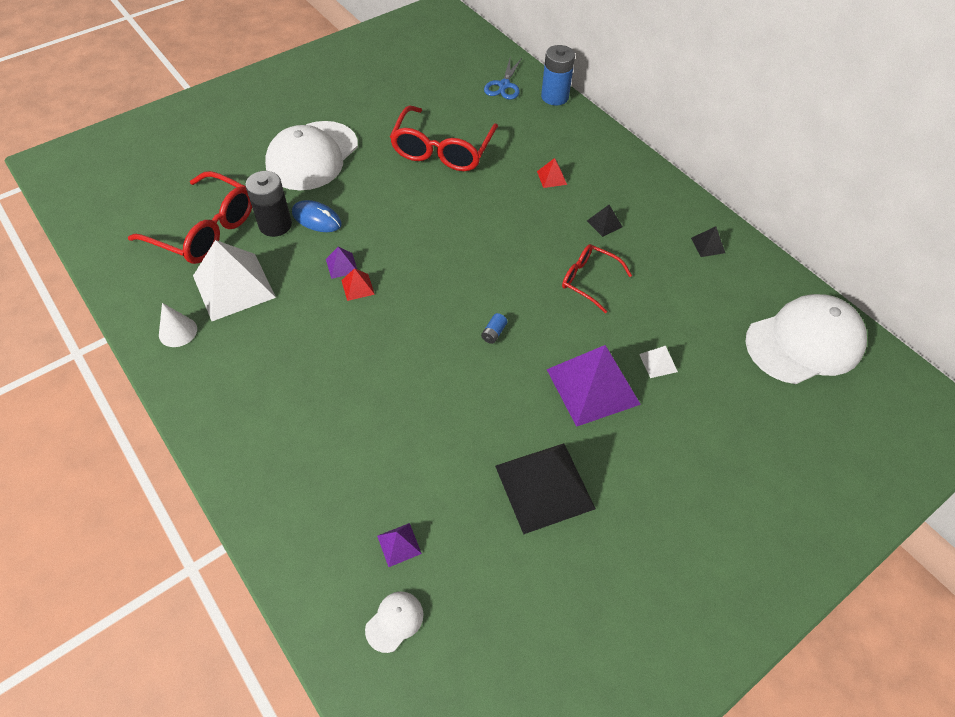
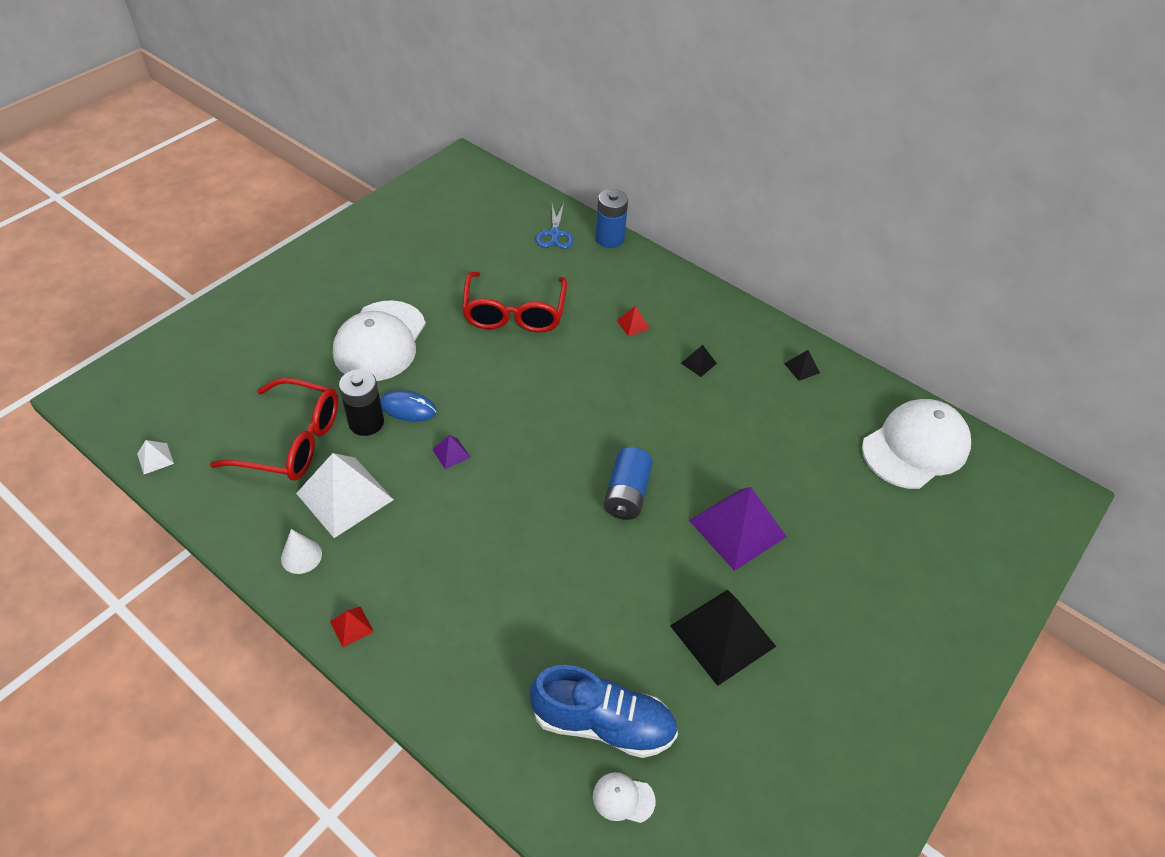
camera: 15 degrees left, 5 degrees down
(357, 287) = (475, 473): red pyramid -> red pyramid (351, 626)
(394, 621) = (623, 798): white cap -> white cap turned 105 degrees counterclockwise
(399, 544) = (603, 723): purple pyramid -> blue shoe
(493, 333) = (626, 494): blue battery -> blue battery, size x2.28
(589, 280) = (702, 423): red glasses -> none
(658, 363) = (790, 493): white pyramid -> white pyramid (155, 458)

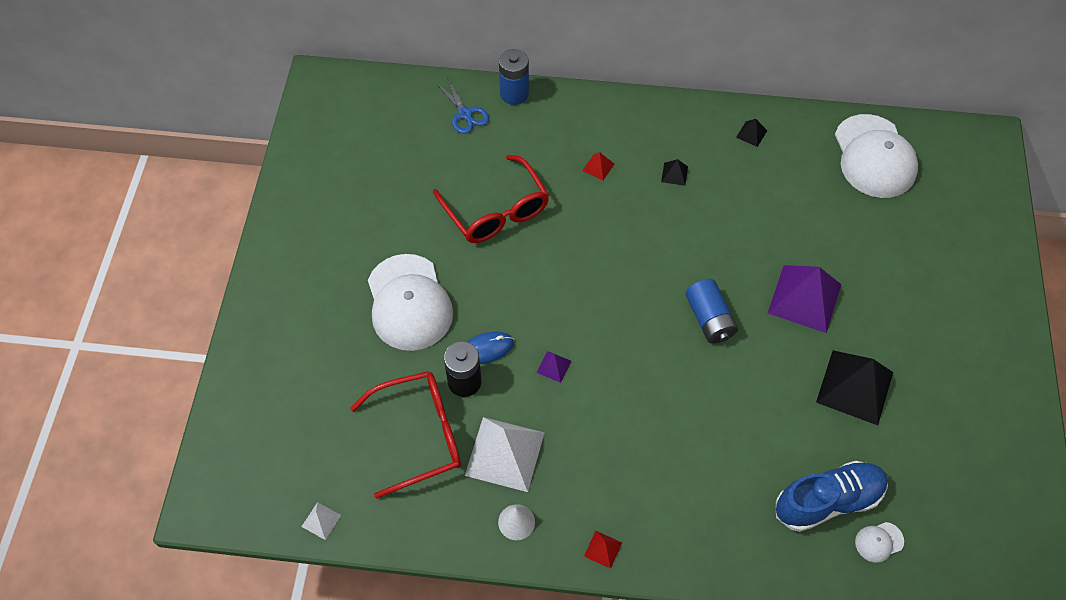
camera: 30 degrees left, 10 degrees up
(915, 447) = (874, 156): white cap -> white cap turned 150 degrees clockwise

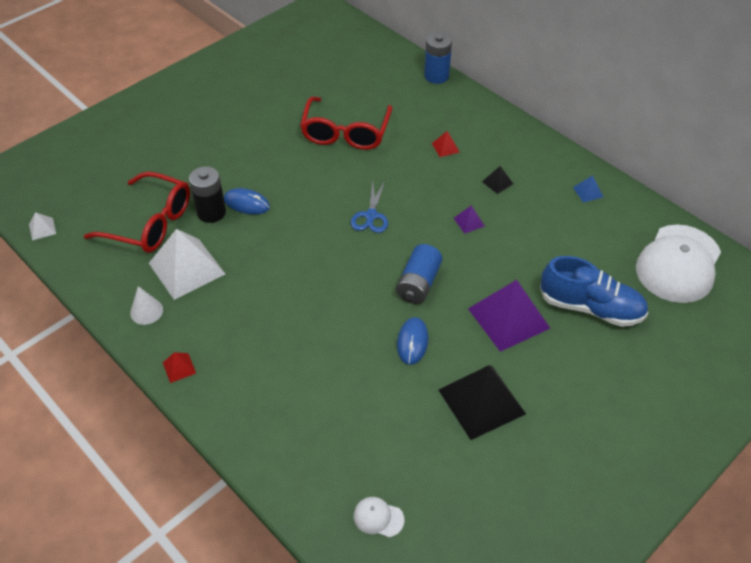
camera: 40 degrees right, 10 degrees down
(409, 302) = (231, 149): white cap -> none
(465, 114) = (390, 70): blue scissors -> blue scissors (371, 216)
(554, 366) = (277, 241): purple pyramid -> purple pyramid (469, 222)
(751, 134) = (588, 192): black pyramid -> blue pyramid
(757, 376) = (412, 342): none -> blue mouse
(827, 501) = (370, 459): blue shoe -> blue shoe (590, 307)

